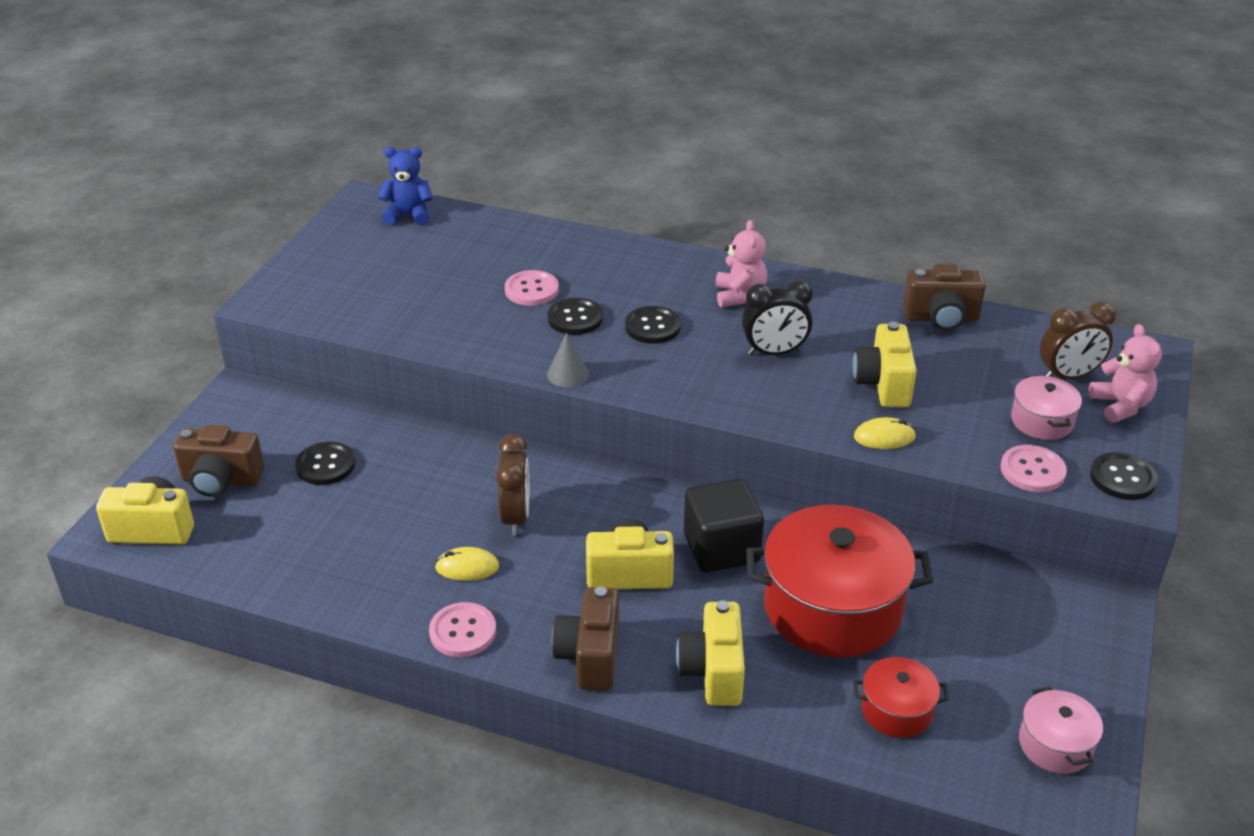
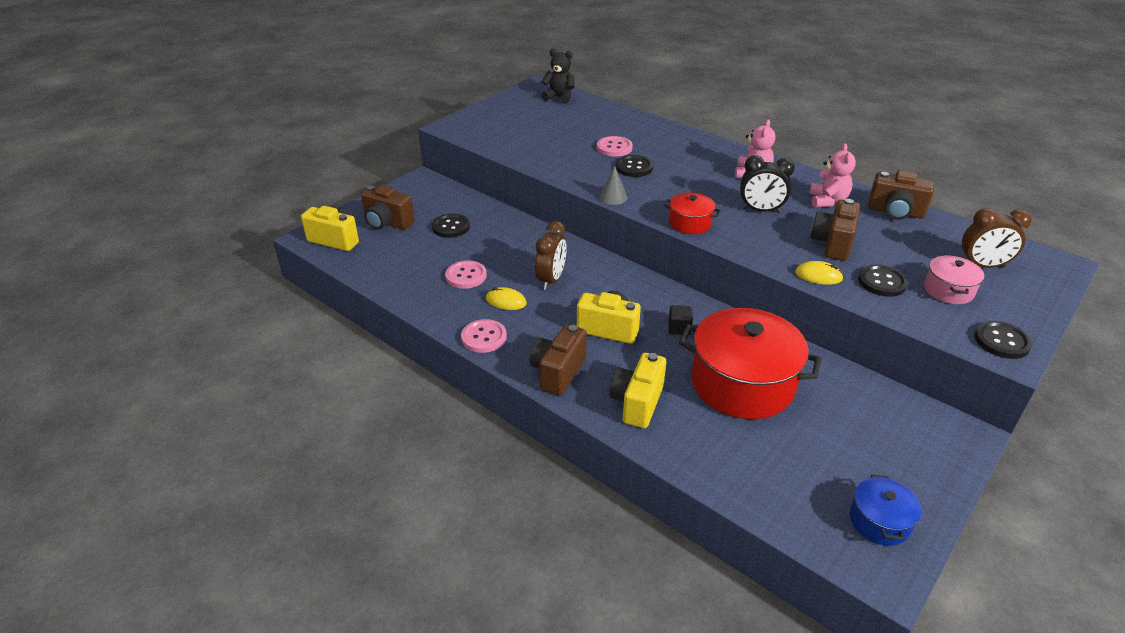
camera: 20 degrees right, 0 degrees up
(408, 215) = (559, 97): blue teddy bear -> black teddy bear
(652, 327) = (683, 181): black button -> black button (882, 282)
(721, 548) = (679, 328): black cube -> black cube, size x0.48
(883, 384) = (832, 244): yellow camera -> brown camera
(896, 710) = (761, 463): red pot -> red pot (690, 223)
(1032, 470) = (927, 320): pink button -> pink button (466, 276)
(1055, 745) = (879, 521): pink pot -> blue pot
(1120, 406) = (1019, 293): pink teddy bear -> pink teddy bear (827, 201)

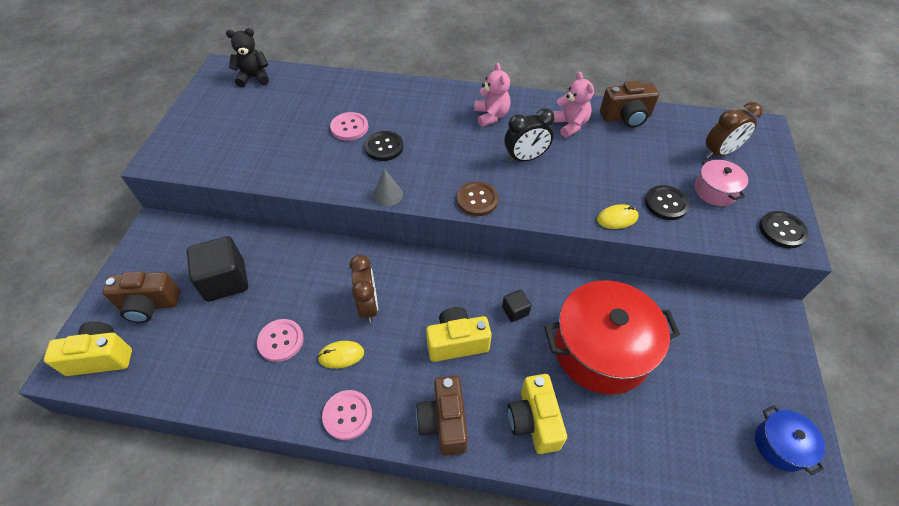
camera: 30 degrees left, 15 degrees up
(451, 227) = (225, 281): black button -> black cube
(690, 223) = (477, 200): red pot -> brown button
(832, 244) = (604, 175): brown camera -> none

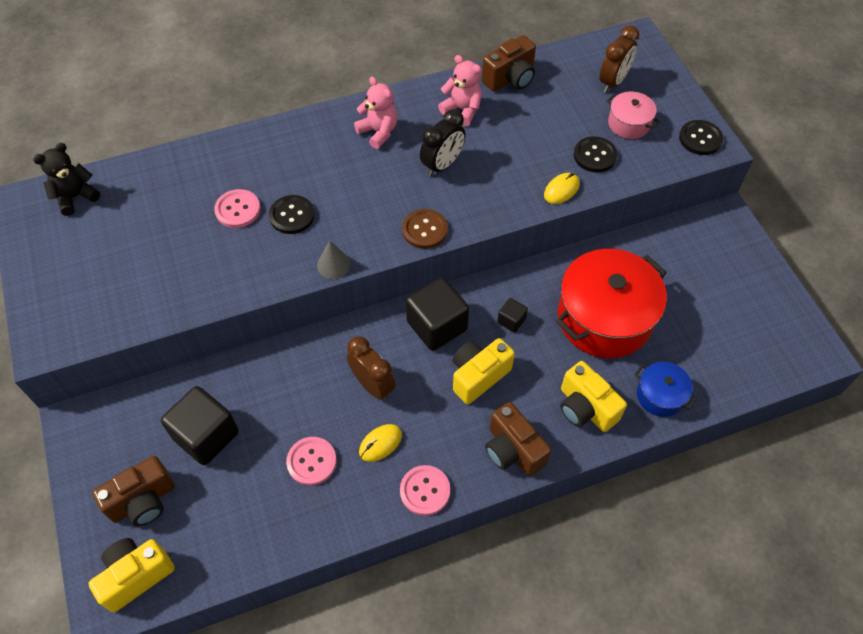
camera: 30 degrees left, 5 degrees up
(450, 285) = (437, 326): none -> black cube
(780, 445) = (777, 325): blue pot -> blue pot (660, 395)

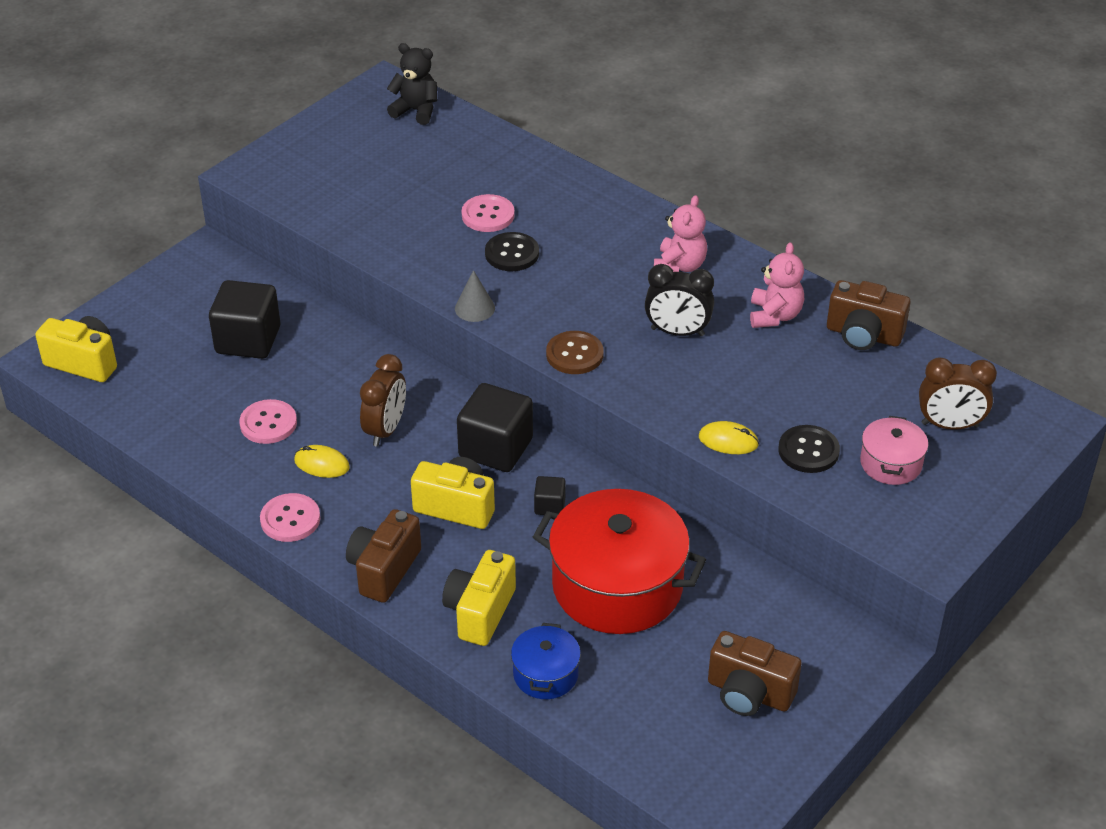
camera: 60 degrees right, 15 degrees down
(143, 501) = (156, 332): brown camera -> brown camera (749, 693)
(700, 139) = (930, 538): black button -> none

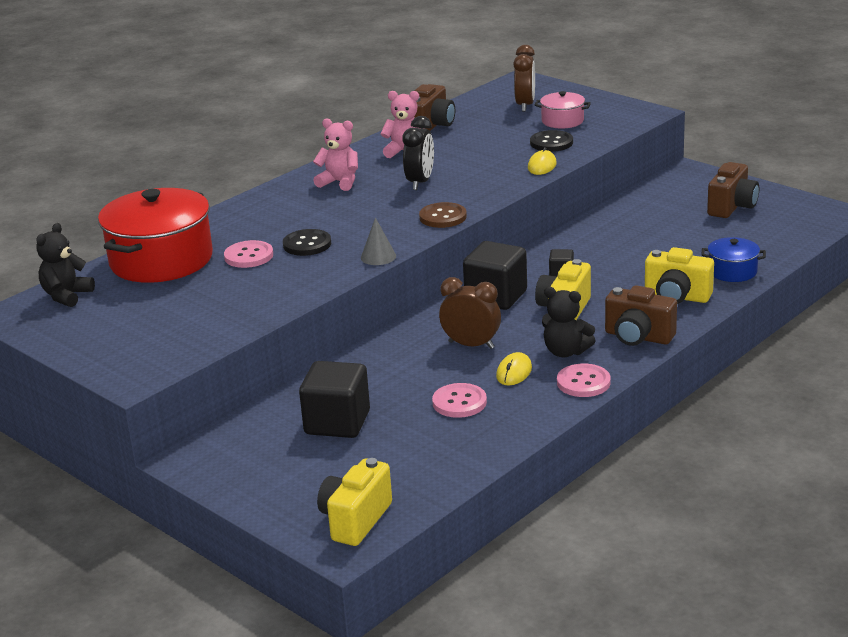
camera: 85 degrees left, 15 degrees down
(359, 506) = (565, 352): none -> black teddy bear
(617, 585) = (642, 248): red pot -> red pot (161, 260)

